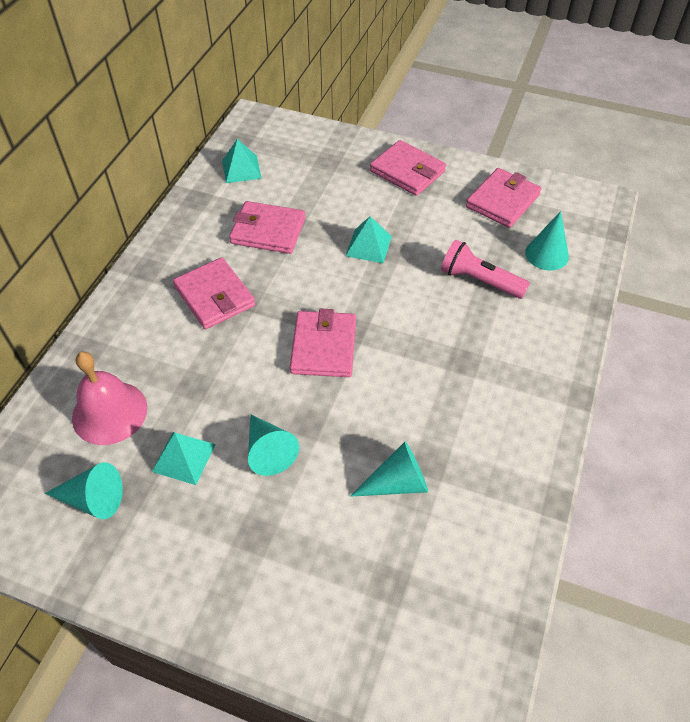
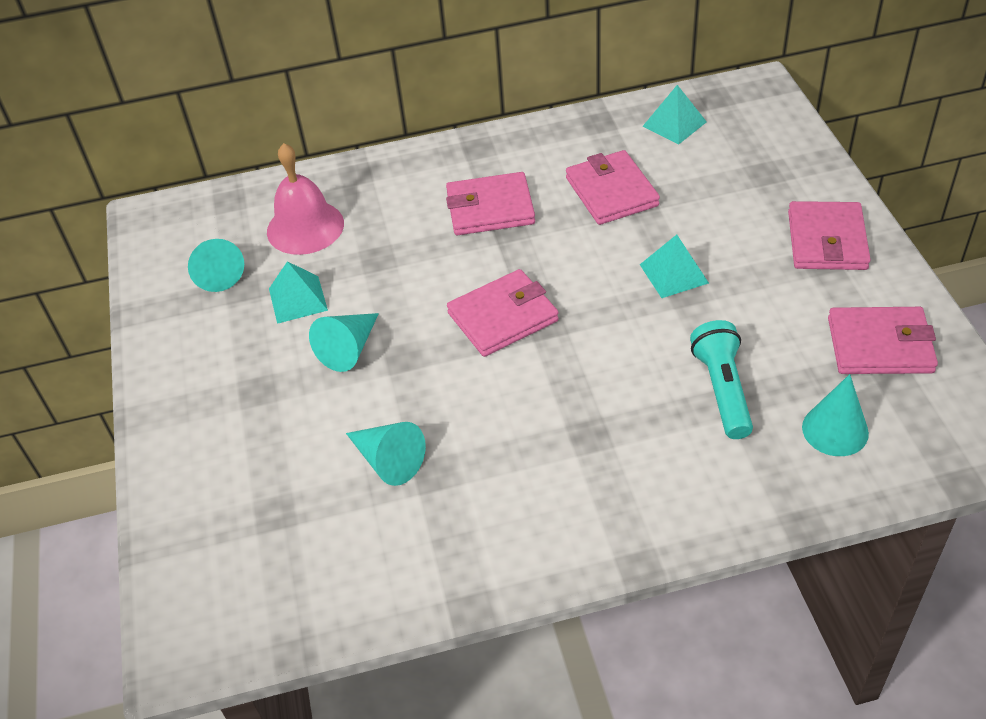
camera: 60 degrees right, 5 degrees down
(214, 296) = (490, 208): pink wallet -> pink wallet turned 60 degrees clockwise
(479, 281) = (722, 389): pink flashlight -> turquoise flashlight

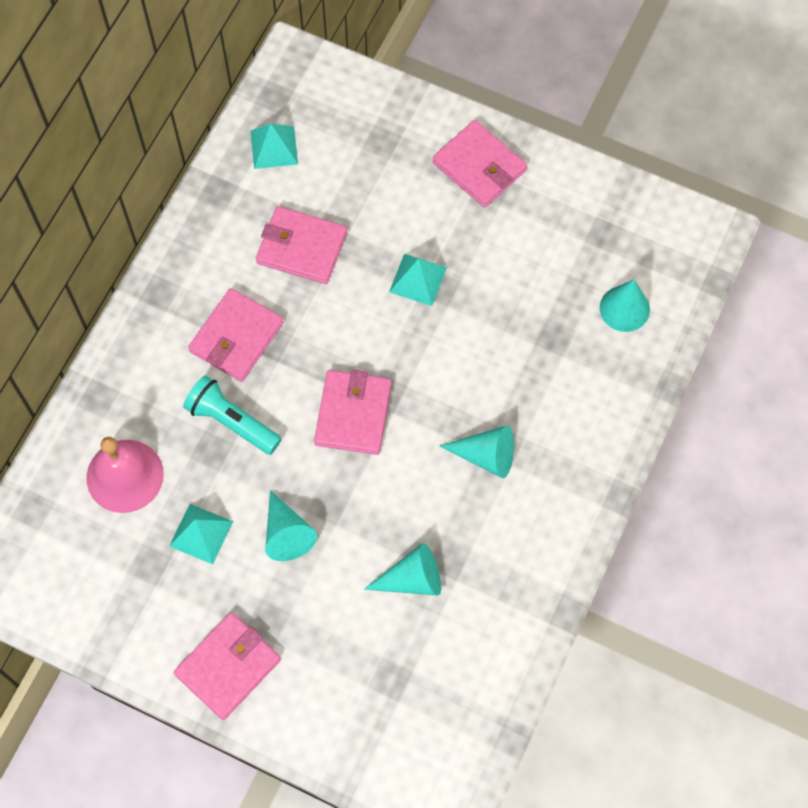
camera: 55 degrees left, 20 degrees up
(217, 272) = (112, 571): turquoise cone -> turquoise cone (486, 456)
(722, 389) = (538, 340): turquoise flashlight -> turquoise flashlight (231, 422)
(880, 345) = (588, 223): pink wallet -> pink wallet (228, 667)

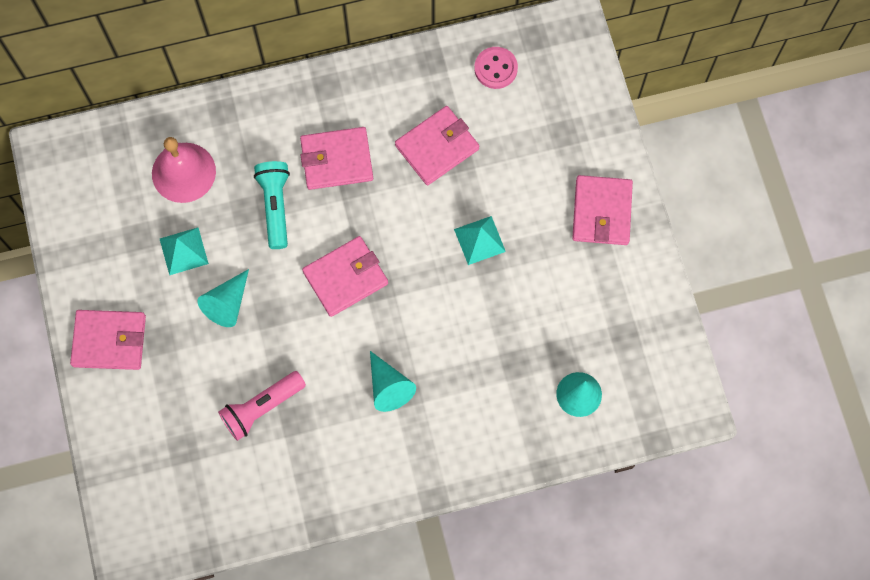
camera: 50 degrees right, 5 degrees up
(274, 147) = (495, 68): turquoise pyramid -> pink button
(301, 248) = (437, 147): pink wallet -> pink wallet turned 75 degrees clockwise
(412, 579) = (262, 408): turquoise cone -> pink flashlight

